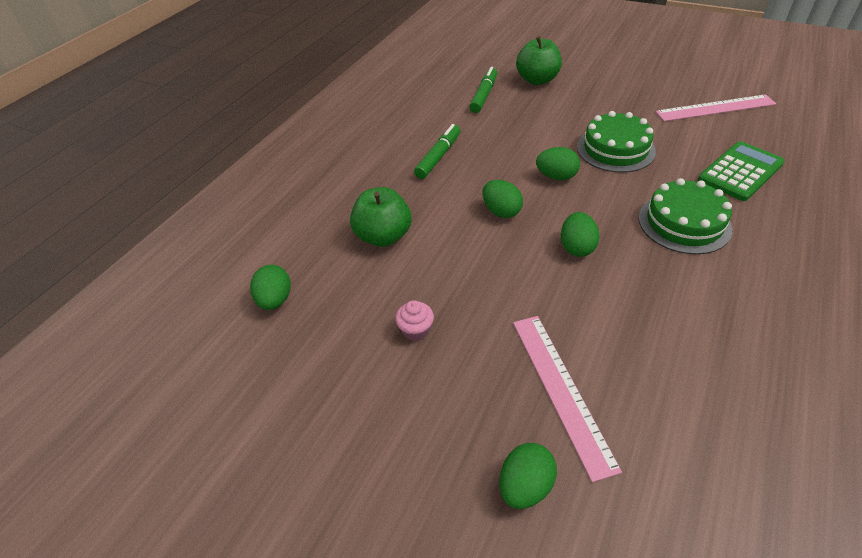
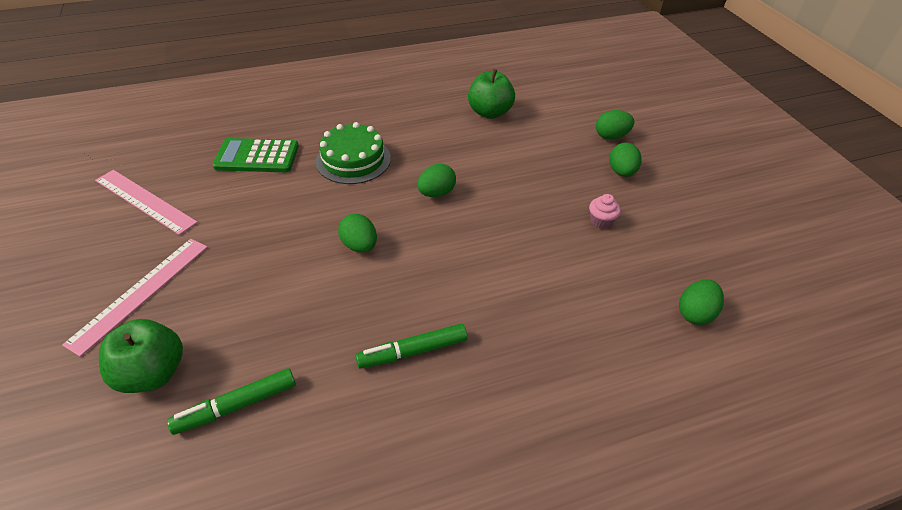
camera: 140 degrees left, 0 degrees up
(383, 236) = (559, 303): green apple -> green apple (489, 112)
(501, 211) = (443, 251): green egg -> green egg (621, 172)
(561, 390) = (551, 149): pink ruler -> pink ruler (140, 292)
(615, 149) = (278, 231): green cake -> none

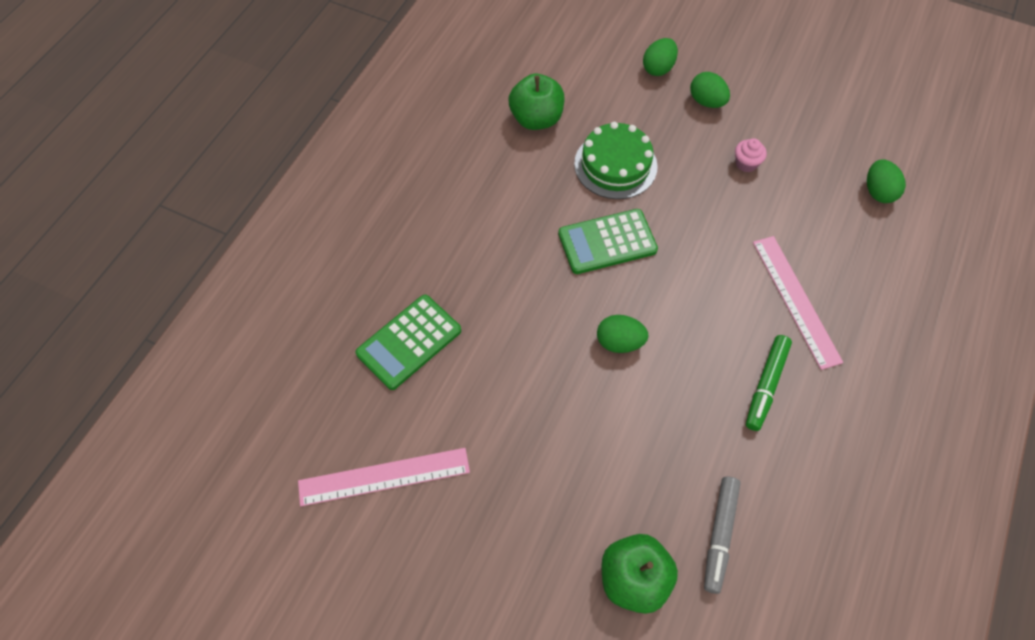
camera: 45 degrees left, 15 degrees up
(140, 292) = (523, 543): pink ruler -> pink ruler (795, 300)
(237, 406) = (719, 535): green marker -> grey marker
(353, 160) = (497, 269): green cake -> green cake (615, 165)
(436, 193) = (607, 242): green egg -> green calculator

